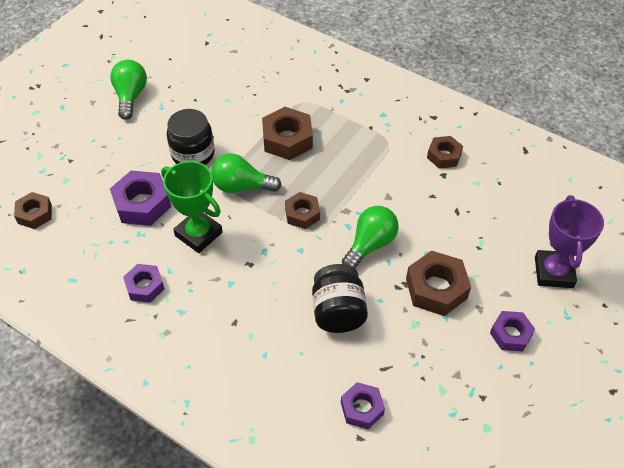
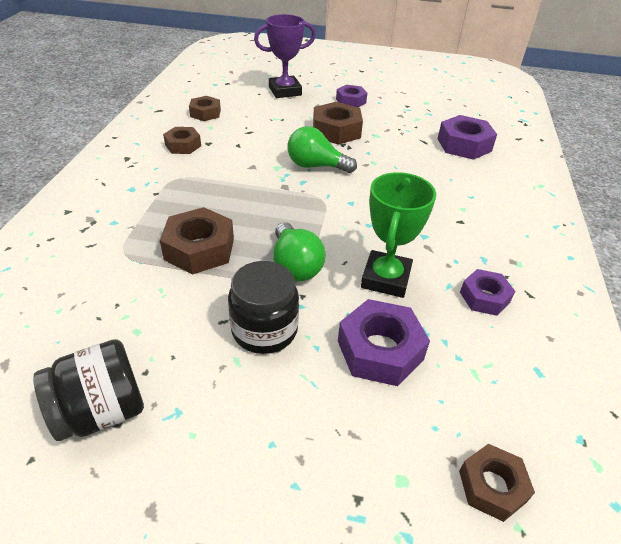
camera: 115 degrees left, 10 degrees down
(130, 96) = (160, 478): green light bulb -> none
(302, 214) = (306, 211): brown nut -> brown nut (205, 113)
(338, 312) = (397, 169): black jar -> black jar (101, 411)
(362, 408) = (464, 145): purple nut -> purple nut, size x1.59

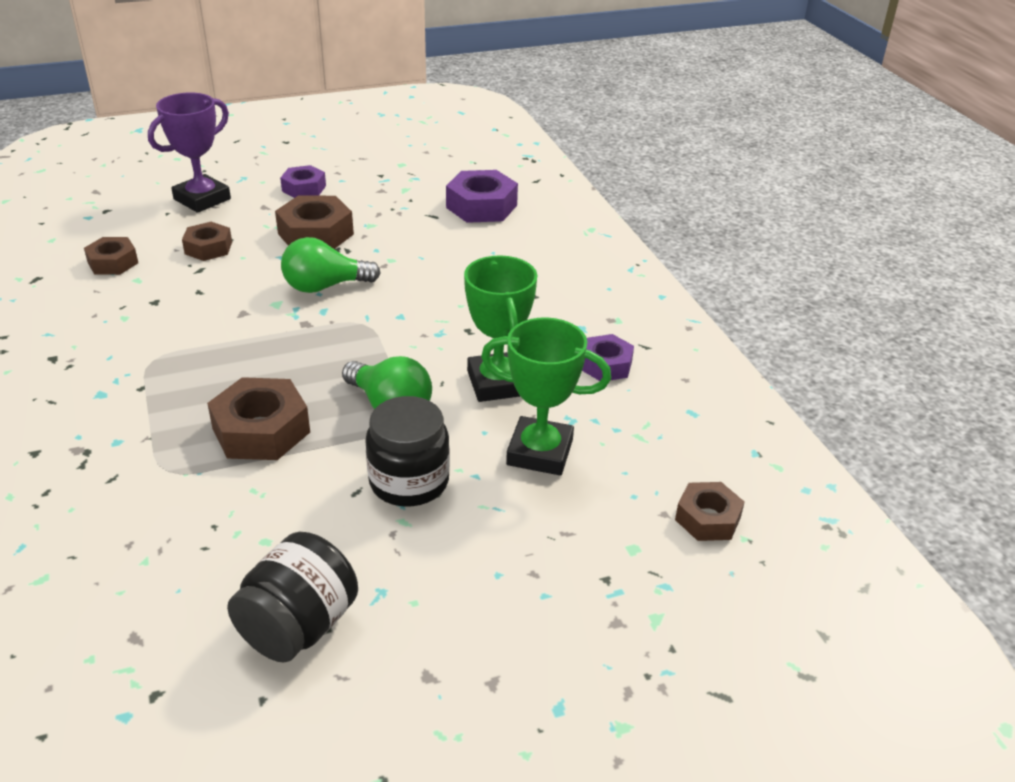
camera: 30 degrees left, 5 degrees down
(183, 145) = (121, 316): brown nut -> brown nut (208, 248)
(380, 350) = (540, 452): purple nut -> green trophy

